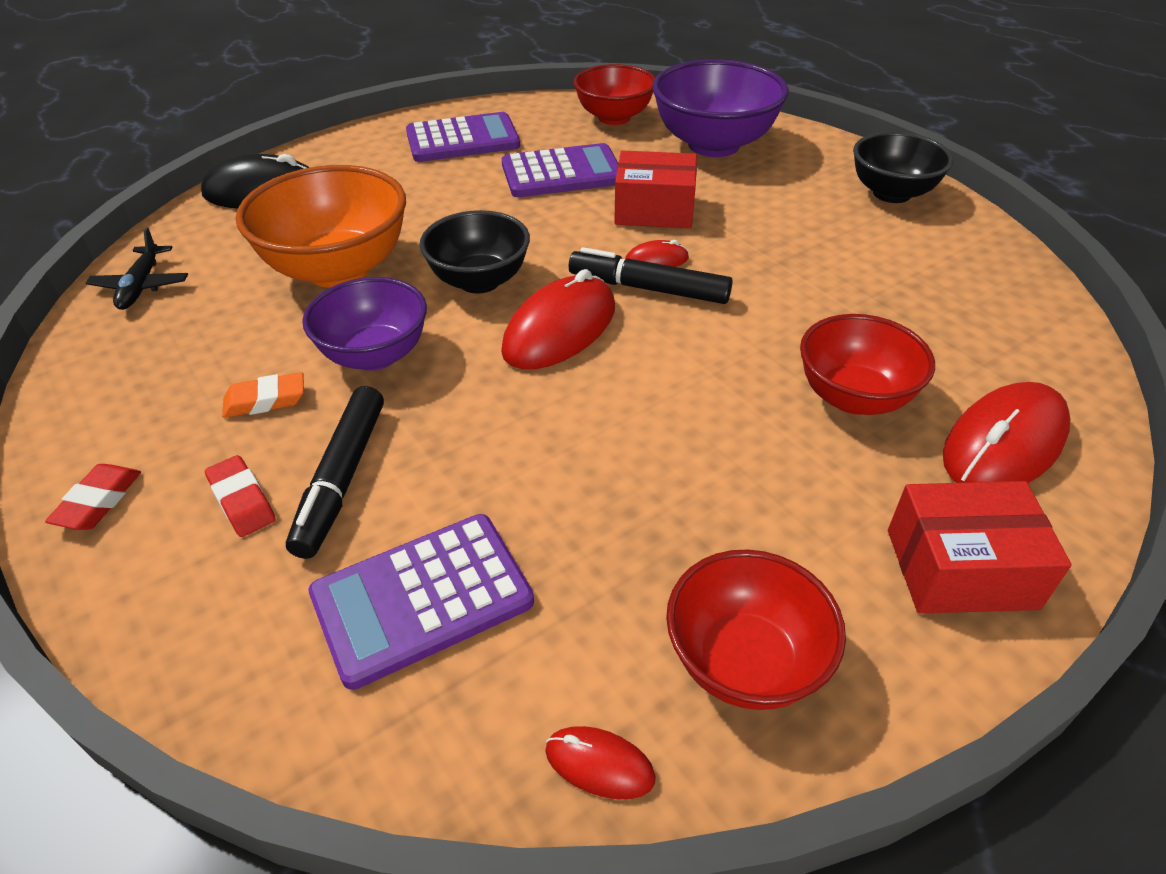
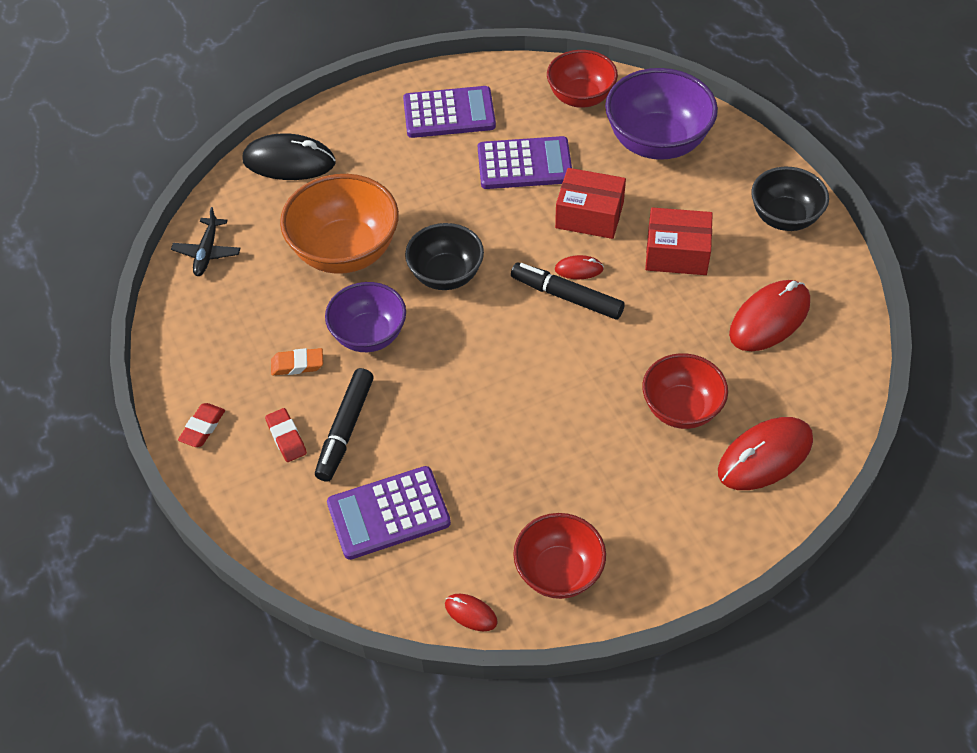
camera: 10 degrees right, 10 degrees up
(560, 329) = (496, 328): red mouse -> red mouse (769, 319)
(960, 568) = (699, 535): red box -> red box (677, 253)

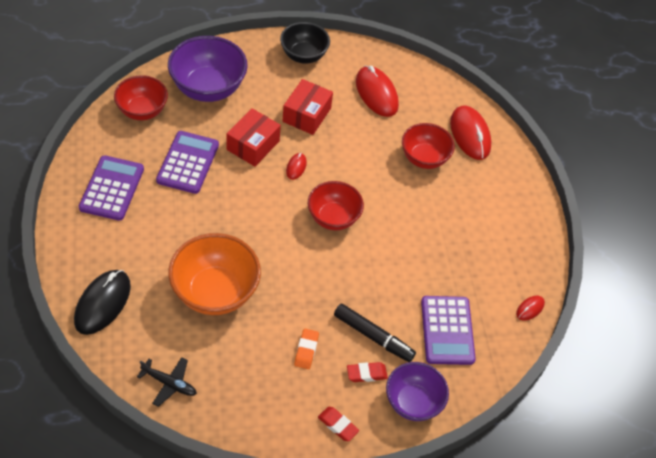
camera: 80 degrees left, 0 degrees up
(369, 335) = (299, 300): purple bowl -> purple bowl (413, 402)
(446, 275) = (266, 239): black bowl -> none
(558, 572) = (515, 256): red bowl -> red bowl (333, 218)
(567, 297) = (316, 181): black marker -> none

